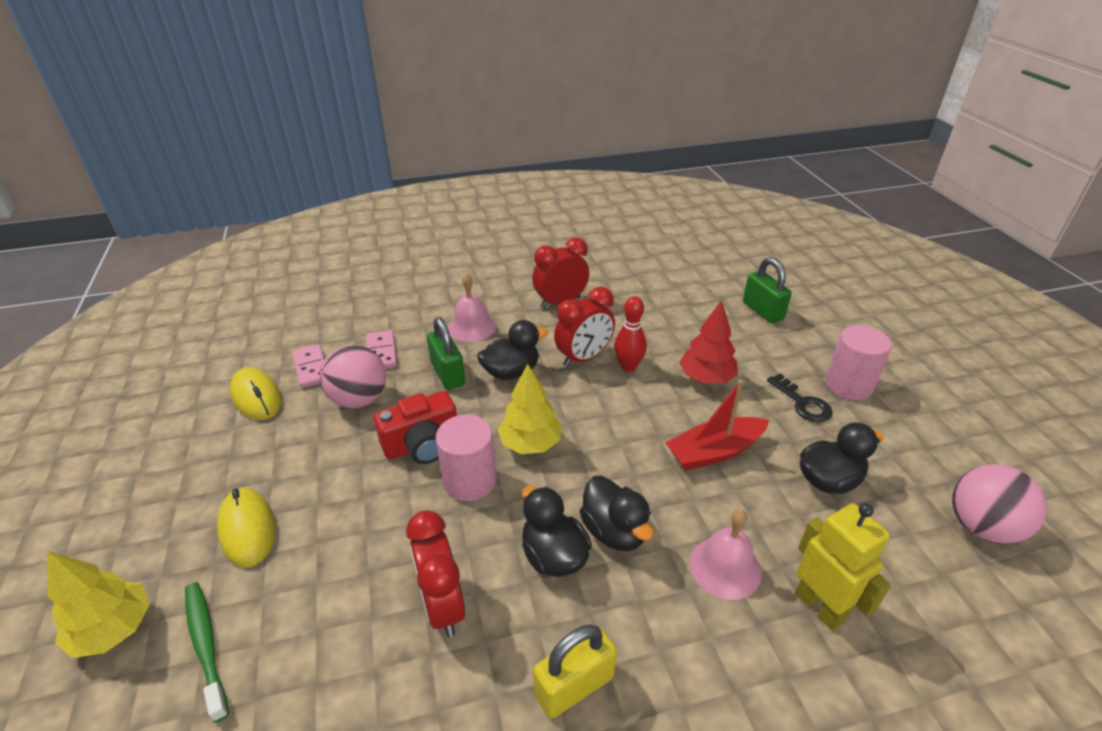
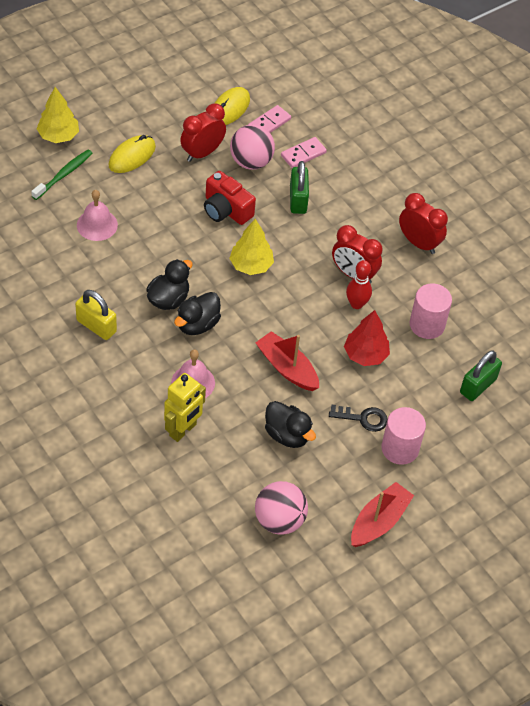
camera: 65 degrees right, 15 degrees up
(443, 605) = (119, 259): red clock -> red clock (202, 153)
(448, 374) = (298, 200): green padlock -> green padlock turned 45 degrees counterclockwise
(470, 481) = (207, 243): pink cylinder -> pink cylinder (427, 325)
(472, 327) = (358, 196): pink bell -> pink bell (97, 225)
(511, 372) = (317, 235): black duck -> none
(803, 403) = (363, 418): black key -> black key turned 120 degrees counterclockwise
(962, 429) = (379, 521): none -> red boat

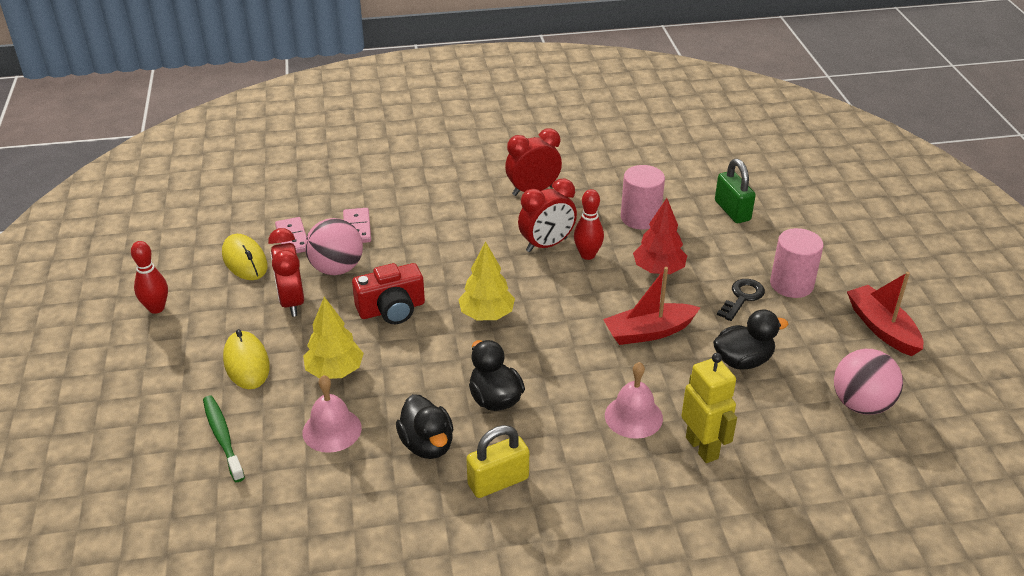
camera: 60 degrees left, 15 degrees down
(58, 136) = (152, 422): yellow tree -> yellow tree (335, 371)
(156, 87) = (156, 308): none -> red bowling pin
(197, 324) = (548, 385): black duck -> black duck (427, 445)
(298, 200) = (418, 251): green padlock -> none

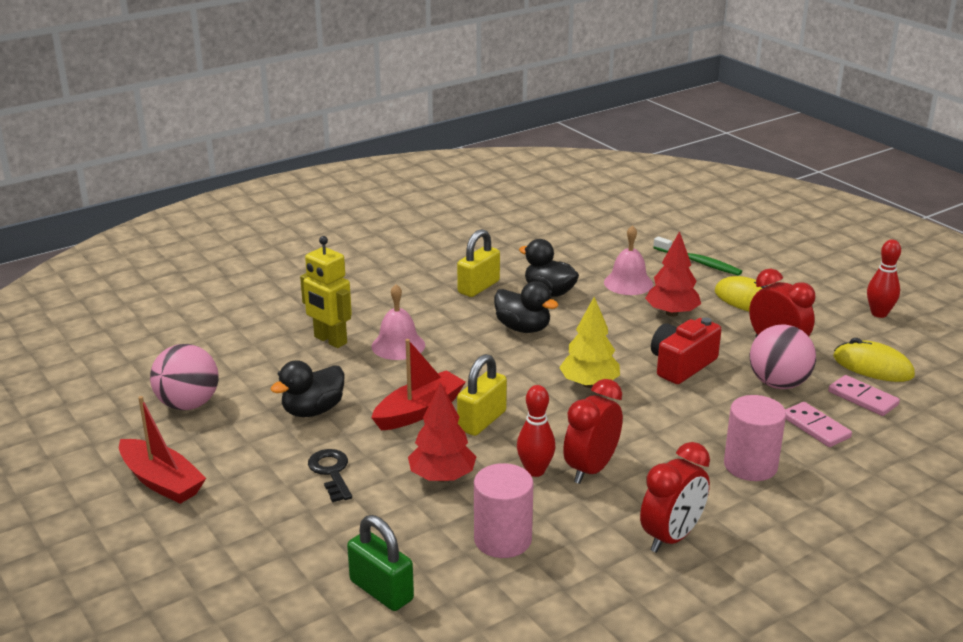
camera: 155 degrees right, 10 degrees down
(335, 371) = (672, 313): yellow tree -> red tree
(601, 307) = (482, 421): none -> yellow padlock
(742, 297) = (331, 472): black key -> black key turned 150 degrees clockwise
(791, 284) = (275, 504): pink cylinder -> pink cylinder (750, 465)

